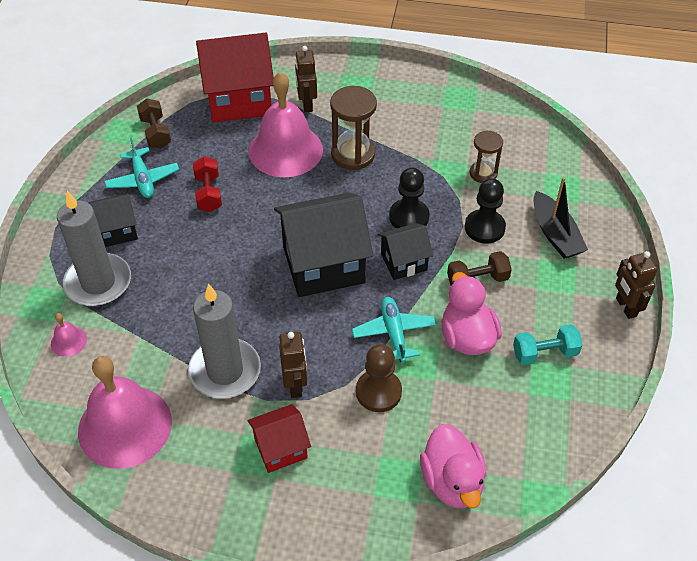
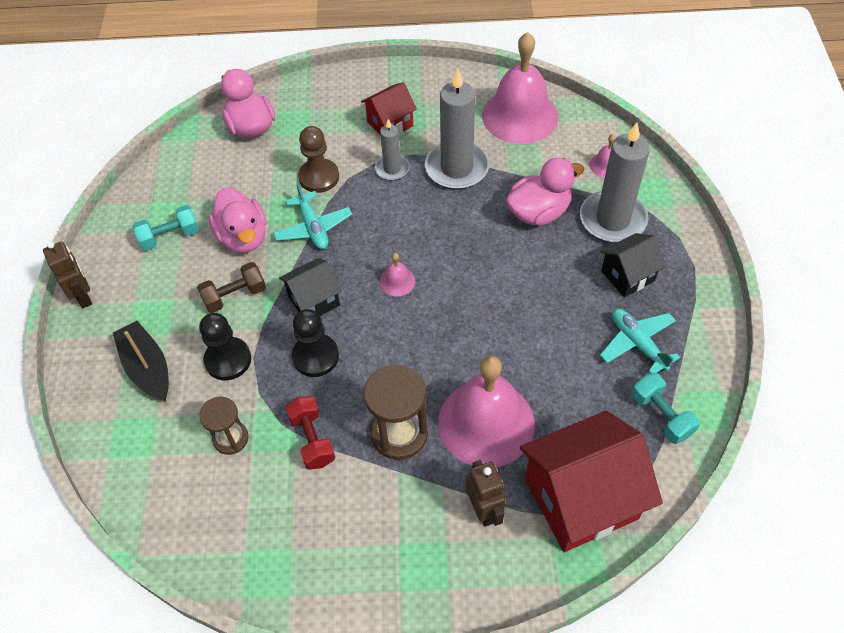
camera: 170 degrees right, 5 degrees up
(155, 133) = (661, 415): brown dumbbell -> turquoise dumbbell
(164, 304) = (539, 212): none -> pink duck
(208, 193) = (553, 341): red dumbbell -> red dumbbell (312, 439)
(295, 385) = (392, 169): brown robot -> grey candle
(323, 264) = (397, 281): black house -> pink bell

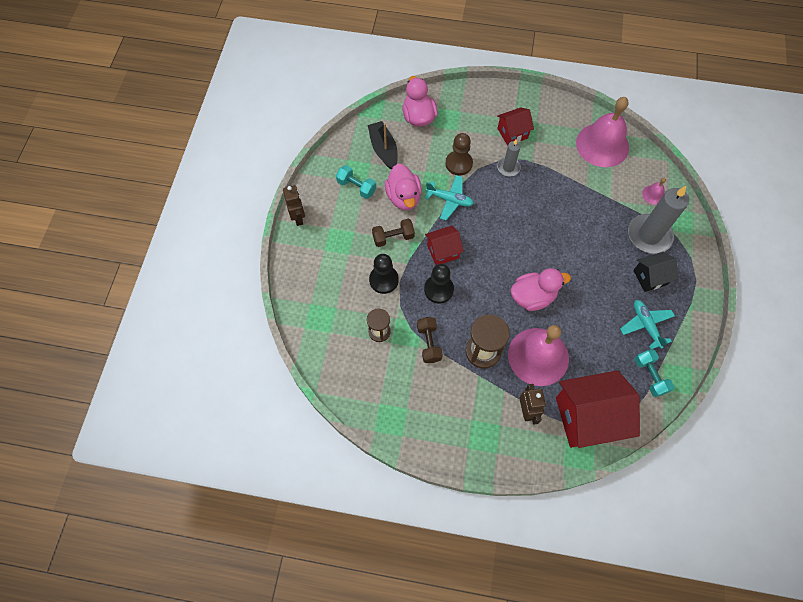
camera: 10 degrees right, 10 degrees up
(147, 368) = (333, 274): black boat -> black boat (383, 149)
(170, 236) = (356, 187): turquoise dumbbell -> turquoise dumbbell turned 45 degrees clockwise
(312, 439) = (429, 343): red dumbbell -> brown dumbbell
(313, 228) = (450, 200): turquoise plane -> turquoise plane turned 60 degrees counterclockwise
(314, 301) = (443, 251): black house -> red house
(397, 281) = (498, 249): pink bell -> none
(456, 168) = (551, 176): grey candle -> none
(539, 212) = (600, 220): pink duck -> pink duck (532, 297)

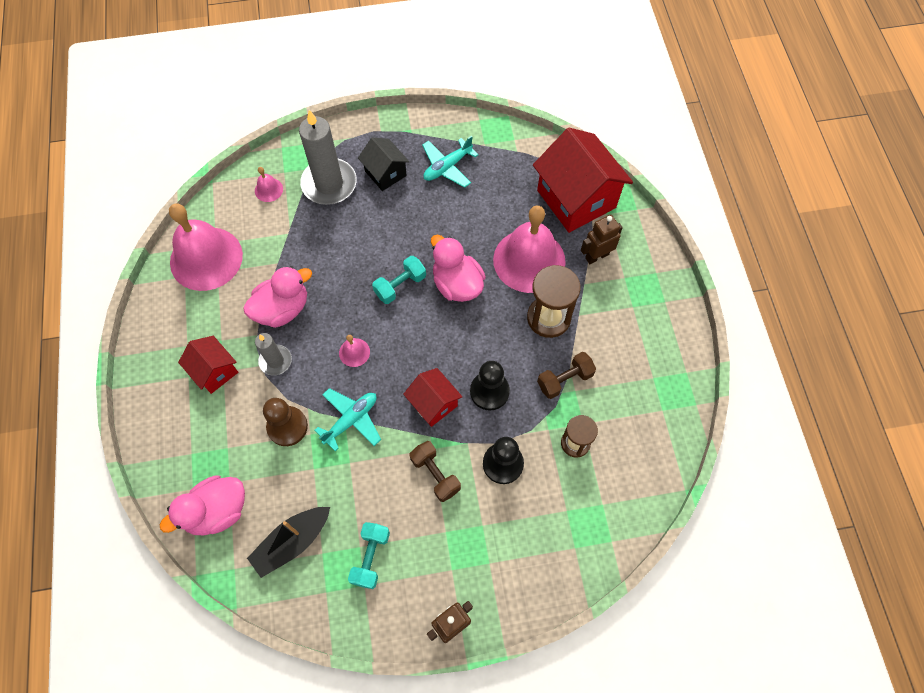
camera: 110 degrees left, 0 degrees up
(403, 197) = (366, 483): pink duck -> pink duck (282, 309)
(450, 200) = (351, 420): turquoise plane -> turquoise plane turned 45 degrees clockwise
(499, 214) = (354, 352): none -> pink bell
(650, 376) = (505, 153): turquoise dumbbell -> turquoise dumbbell (400, 285)

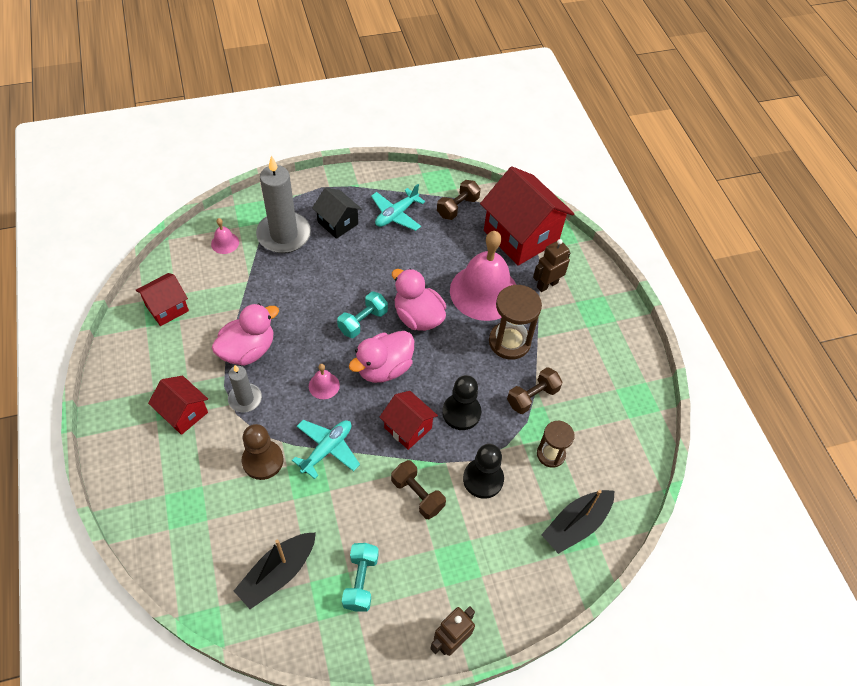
camera: 10 degrees left, 10 degrees down
(206, 258) = (167, 308): pink bell -> red house
(217, 511) = (196, 549): pink duck -> pink duck (384, 368)
(513, 162) = (457, 207): none -> brown dumbbell
(591, 519) = (576, 525): none -> black boat

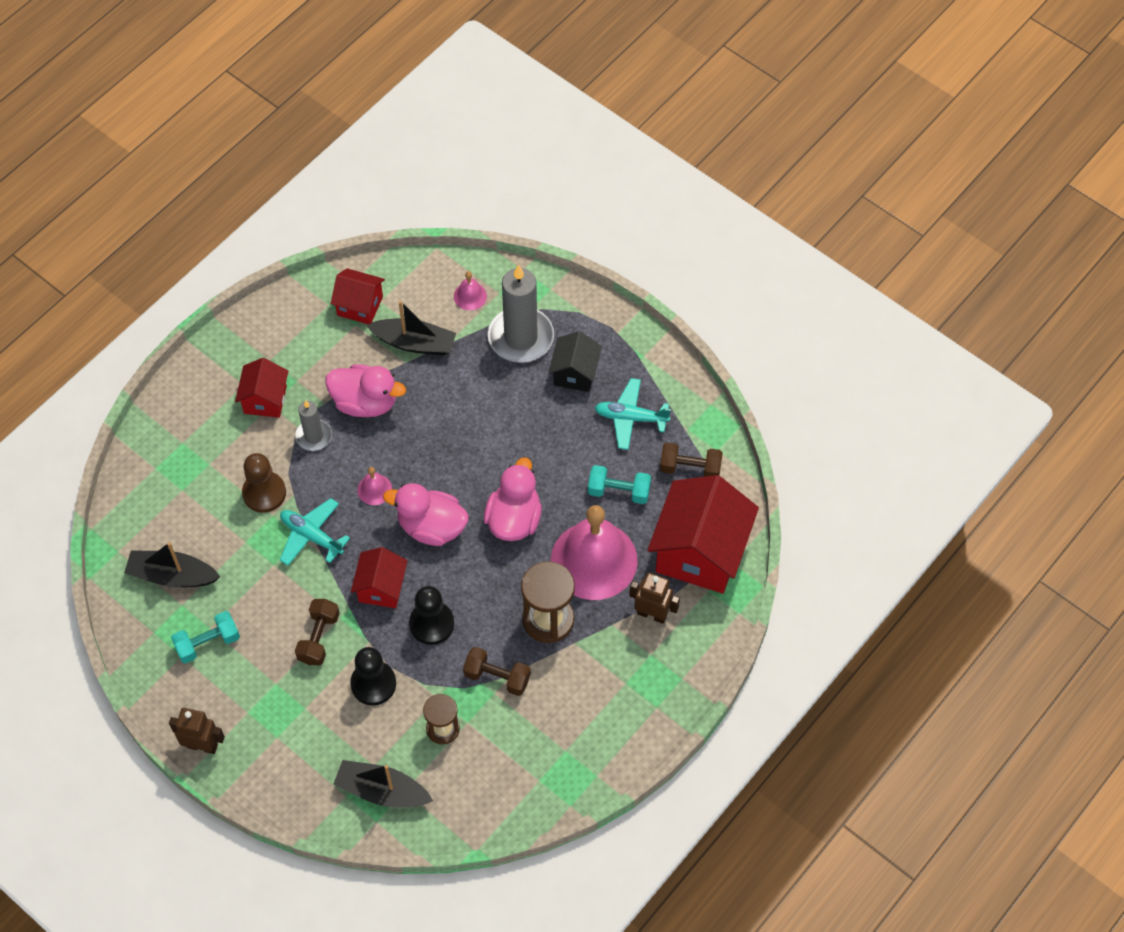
camera: 60 degrees right, 5 degrees up
(229, 294) = (414, 343): none -> black boat
(327, 449) = (311, 536): turquoise plane -> turquoise plane turned 150 degrees counterclockwise
(363, 321) = (471, 475): turquoise dumbbell -> turquoise dumbbell (619, 491)

